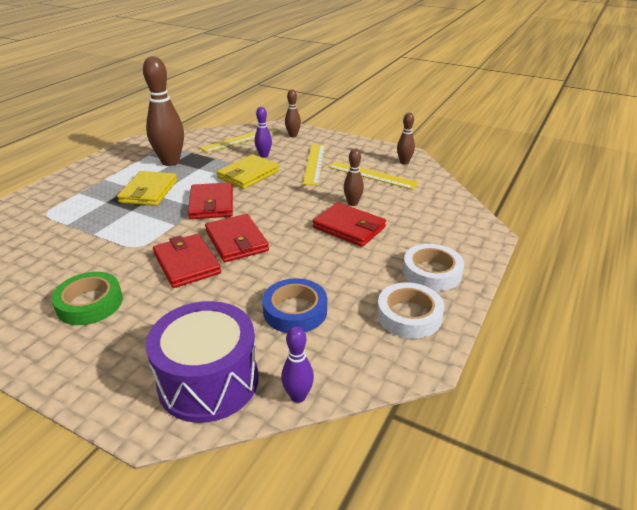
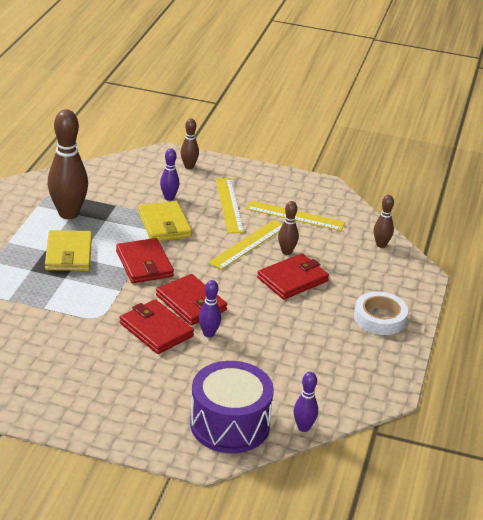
camera: 15 degrees left, 0 degrees up
(90, 303) = (90, 375): green tape -> none
(238, 272) = (209, 334): none -> purple bowling pin
(239, 139) = (130, 176): yellow ruler -> yellow ruler (248, 244)
(248, 174) = (164, 224): yellow wallet -> yellow wallet turned 45 degrees counterclockwise
(295, 311) = (274, 363): blue tape -> none
(349, 227) = (292, 279): red wallet -> red wallet turned 60 degrees counterclockwise
(404, 162) = (323, 196): brown bowling pin -> brown bowling pin (381, 245)
(409, 315) = (370, 358): white tape -> none

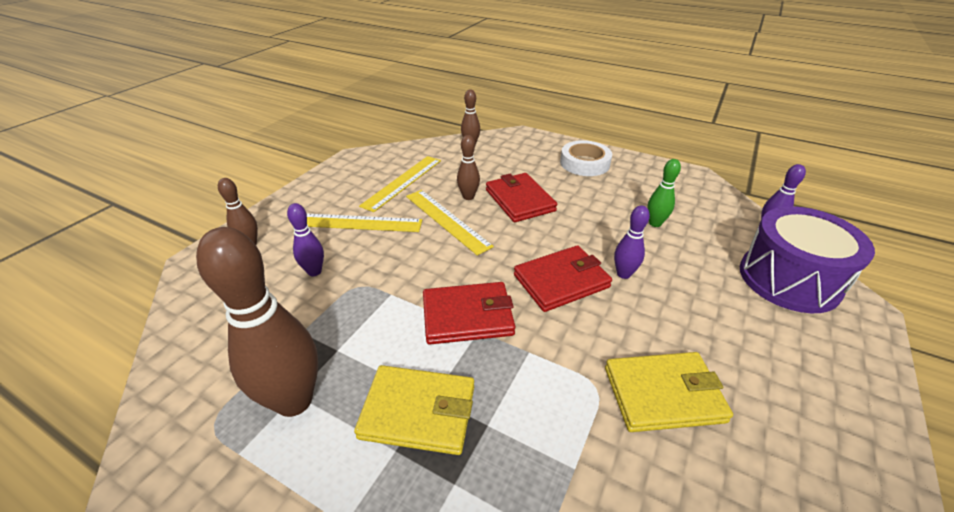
camera: 75 degrees left, 5 degrees up
(156, 330) = (621, 322): red wallet -> none
(164, 224) = (378, 284): yellow wallet -> yellow wallet (663, 394)
(286, 356) = (655, 223): none -> green bowling pin

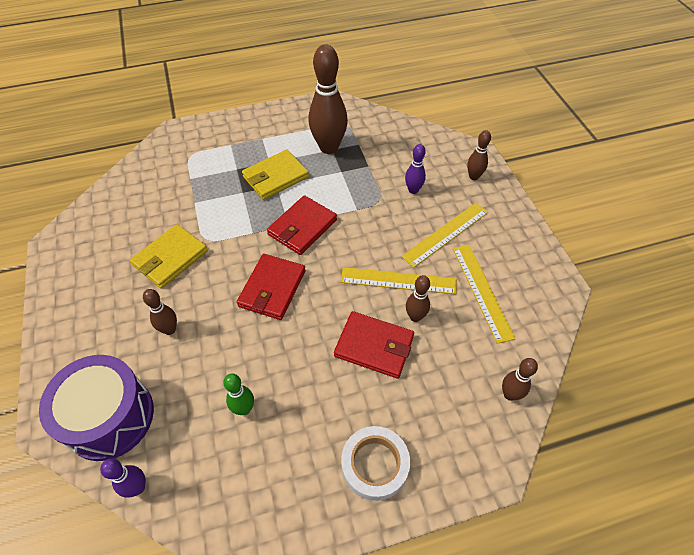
camera: 135 degrees right, 15 degrees up
(623, 274) = (236, 326): purple bowling pin -> none
(699, 312) = (169, 329): none -> brown bowling pin

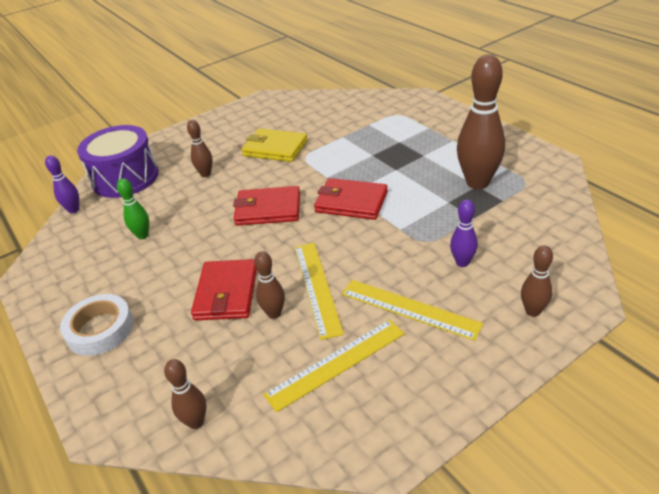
camera: 75 degrees right, 15 degrees down
(275, 177) = (406, 165): yellow wallet -> none

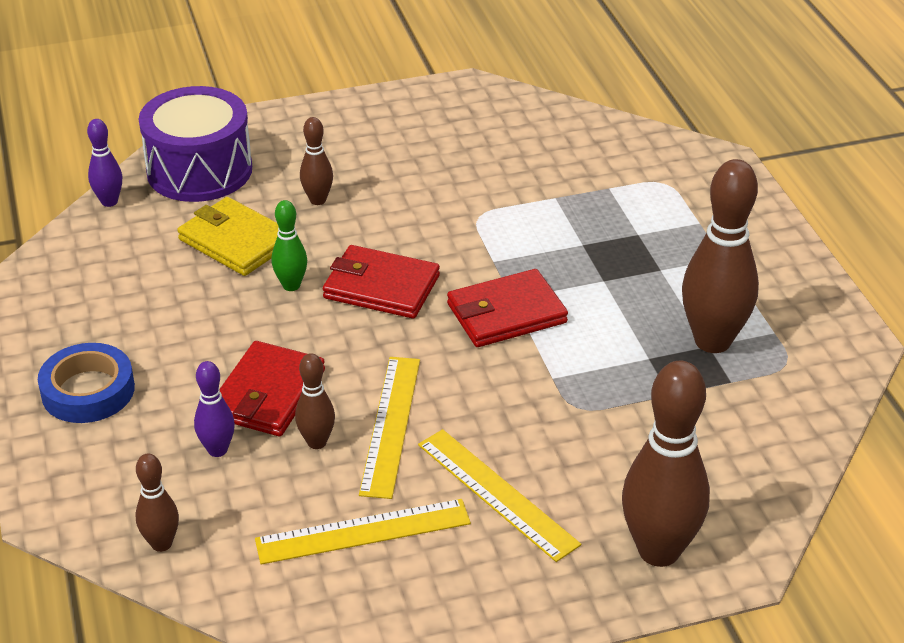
camera: 15 degrees right, 0 degrees up
(100, 329) = (88, 391): white tape -> blue tape
(142, 235) = (190, 273): green bowling pin -> green bowling pin (291, 285)
(275, 148) = (441, 187): yellow wallet -> yellow wallet (236, 241)
(351, 202) = (506, 313): red wallet -> red wallet turned 60 degrees counterclockwise
(462, 262) = (609, 454): purple bowling pin -> purple bowling pin (217, 450)
(532, 311) = (659, 551): brown bowling pin -> brown bowling pin, size x2.00

